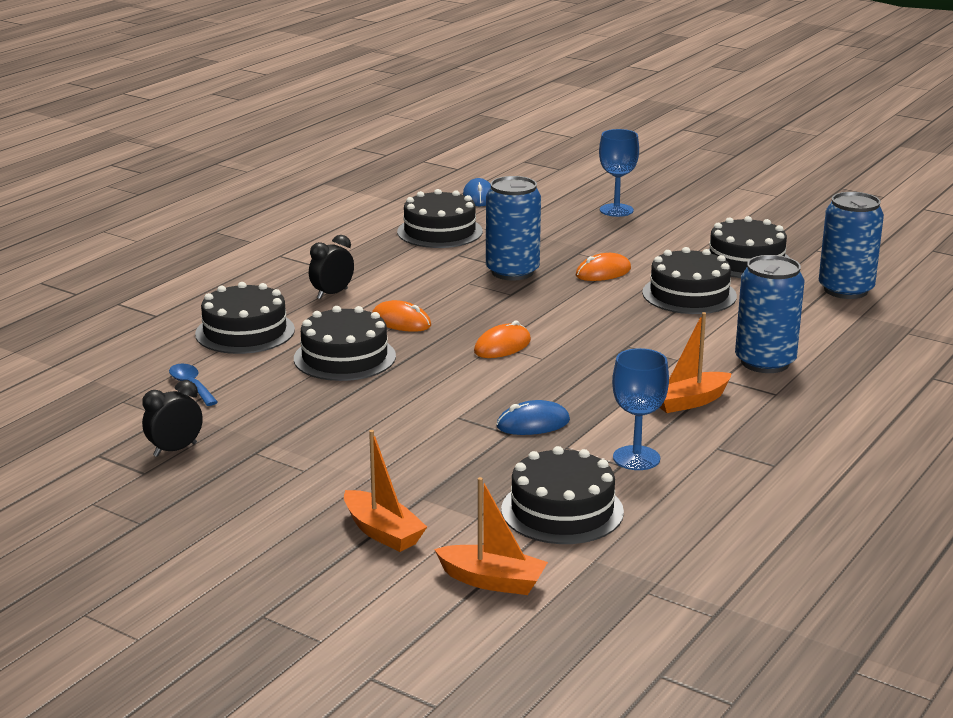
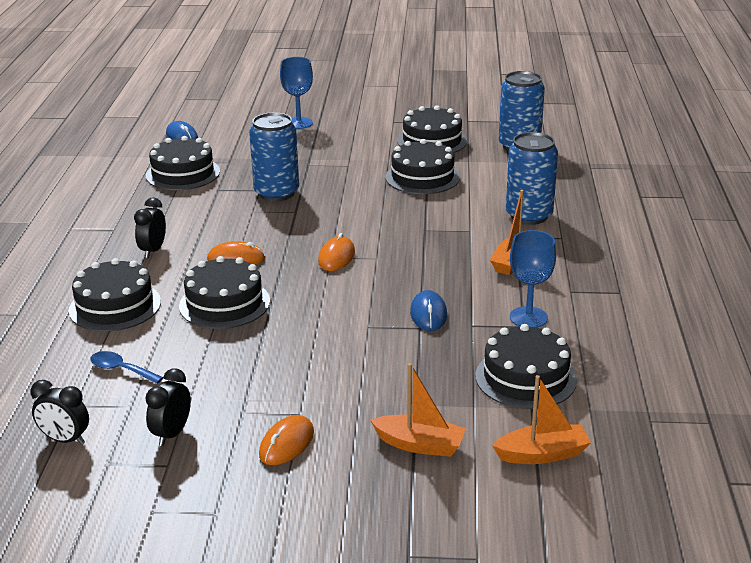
camera: 30 degrees left, 5 degrees up
(86, 426) = (65, 440): none -> black clock
(533, 424) = (428, 314): blue mouse -> blue mouse turned 45 degrees counterclockwise
(603, 272) = (344, 175): orange mouse -> orange mouse (286, 443)

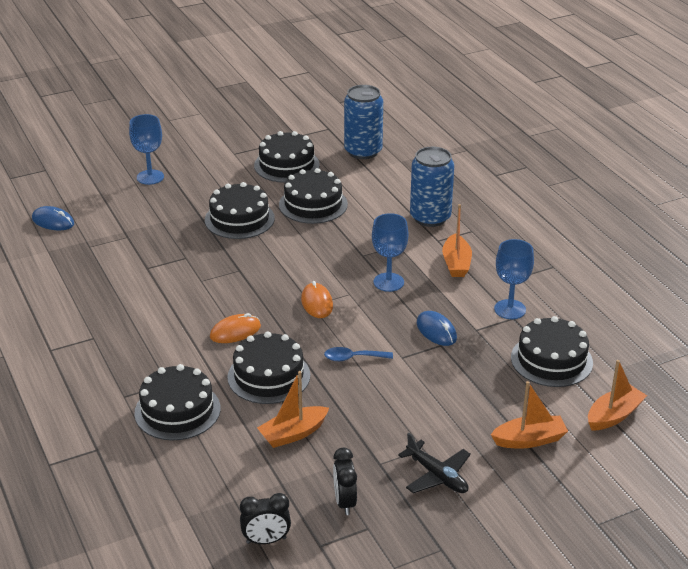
camera: 30 degrees left, 5 degrees up
(121, 369) = (246, 465): blue spoon -> blue spoon (353, 358)
(153, 250) = (154, 347): black clock -> none
(183, 173) = (96, 261): black cake -> black cake (239, 219)
(192, 358) = (293, 434): none -> orange boat
(276, 193) = (204, 256): blue can -> none
(286, 443) = (437, 476): orange mouse -> black plane
(426, 259) = (388, 282): none -> blue goblet

